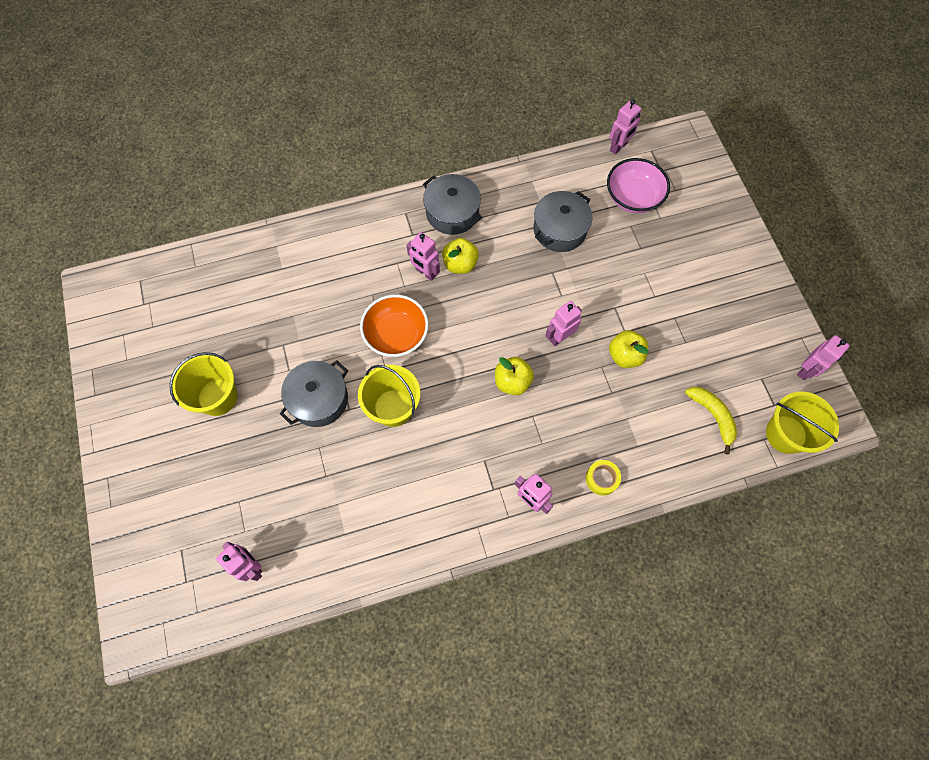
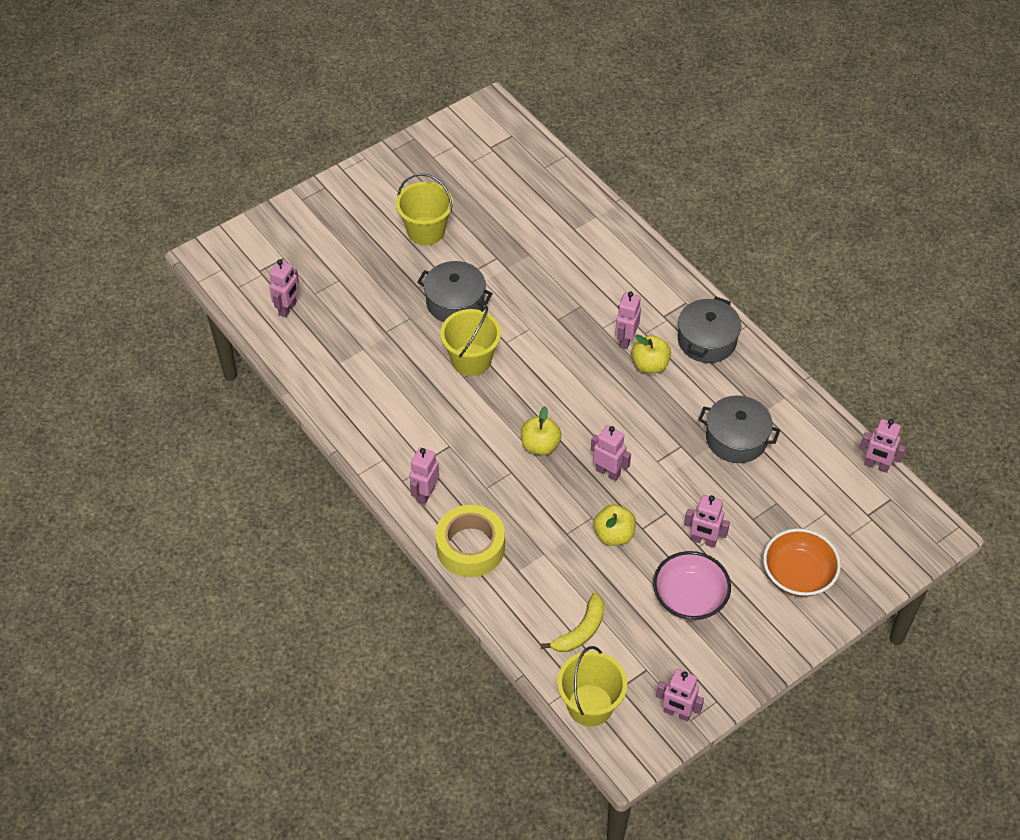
camera: 70 degrees right, 15 degrees down
(396, 335) = (547, 338): orange bowl -> orange bowl (798, 575)
(602, 479) = (470, 547): yellow tape -> yellow tape, size x1.97
(633, 197) = (815, 496): pink bowl -> pink bowl (689, 598)
(651, 290) = (703, 541): none -> pink robot

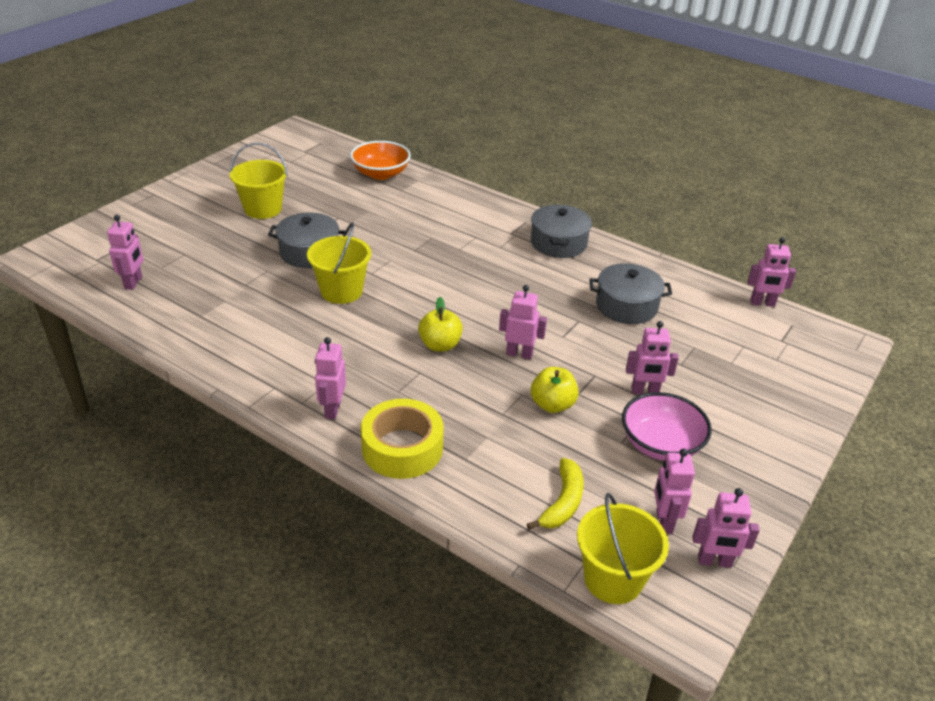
camera: 20 degrees left, 15 degrees down
(625, 340) = (485, 254): pink robot -> pink robot (663, 521)
(650, 365) = (517, 267): yellow apple -> none
(798, 575) = (753, 401): orange bowl -> orange bowl (381, 174)

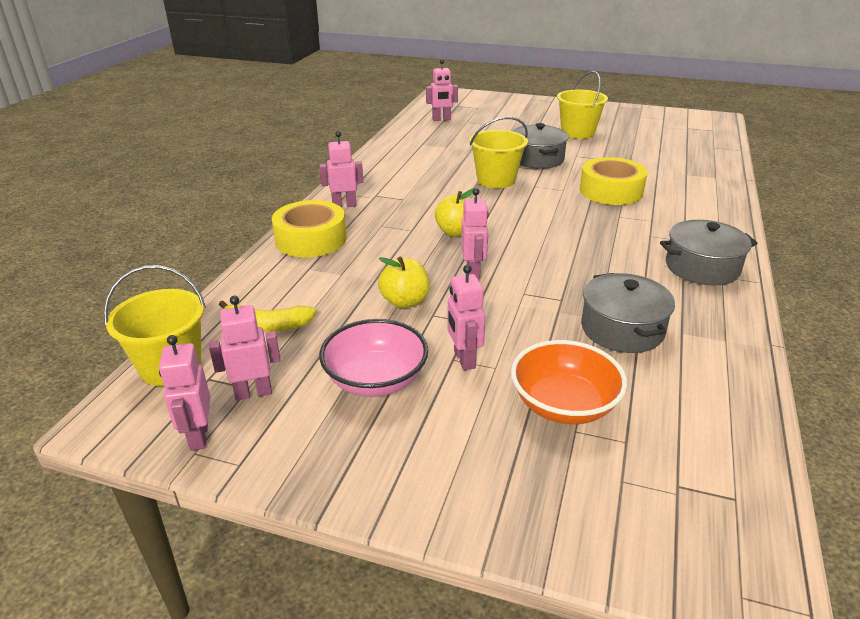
camera: 75 degrees right, 5 degrees down
(381, 174) = (700, 161): orange bowl -> orange bowl (564, 405)
(410, 236) = (611, 191): none -> yellow tape
(762, 303) = (761, 458): pink robot -> none

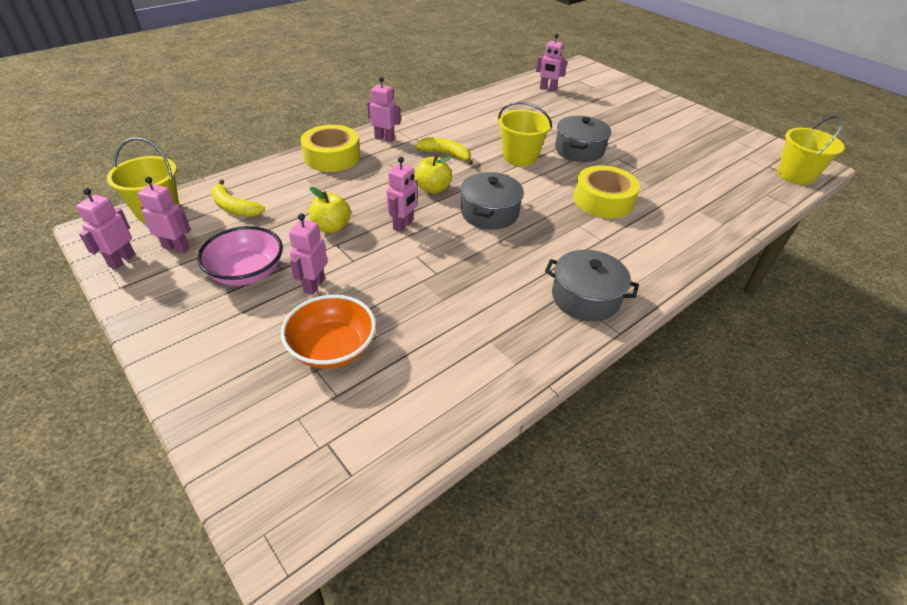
camera: 30 degrees right, 10 degrees up
(426, 199) = (446, 154): none -> yellow banana
(577, 133) = (650, 137): yellow bucket -> yellow bucket (795, 175)
(622, 329) = (448, 316): grey pot -> grey pot (489, 213)

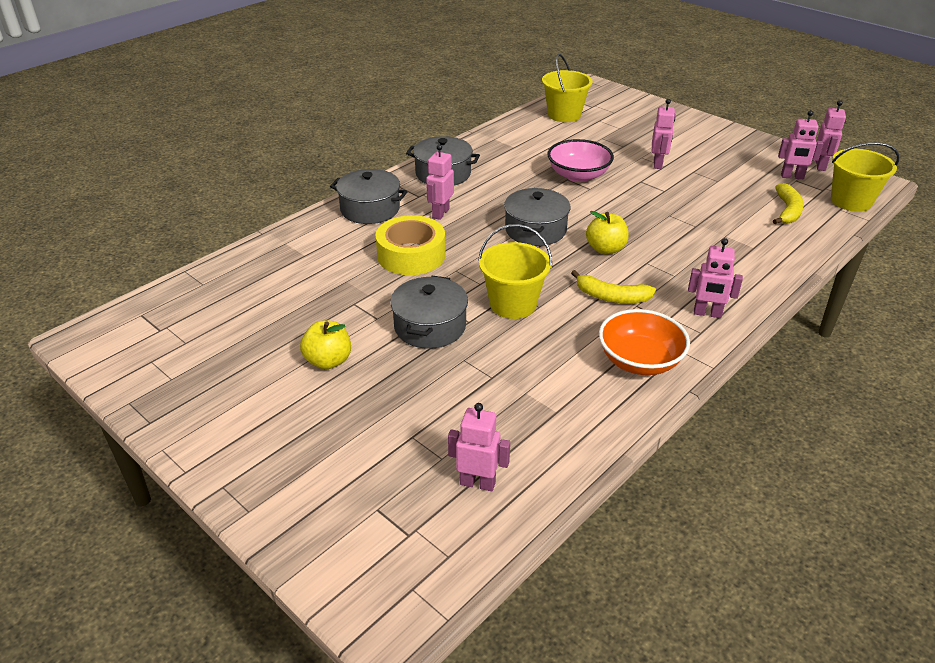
camera: 175 degrees right, 5 degrees down
(234, 207) = (787, 211): yellow banana -> yellow banana turned 75 degrees clockwise
(247, 273) = (716, 166): pink bowl -> pink bowl (578, 175)
(331, 227) = (680, 203): yellow apple -> yellow apple (328, 361)
(332, 157) = (749, 277): yellow tape -> none
(332, 348) = (616, 136): orange bowl -> orange bowl (639, 361)
(403, 225) = (615, 211): pink robot -> pink robot (440, 213)
(657, 253) = (370, 209): none -> grey pot
(795, 175) = (134, 317): yellow bucket -> yellow bucket (564, 115)

